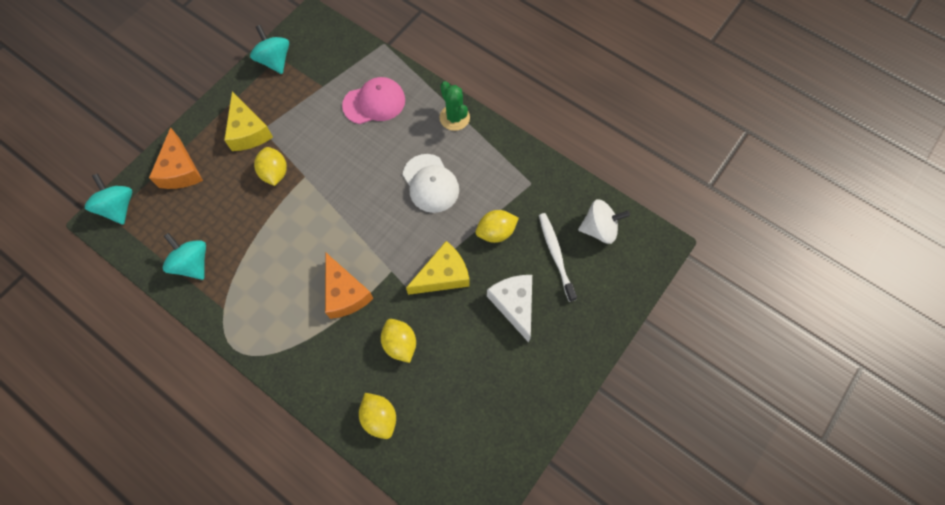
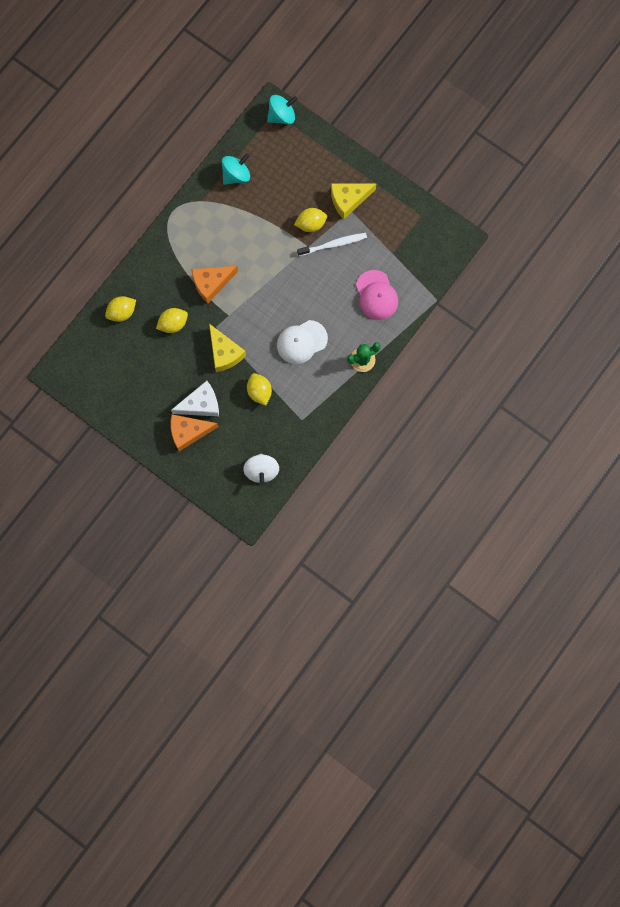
camera: 90 degrees right, 10 degrees up
(180, 170) = (313, 154): orange cheese -> orange cheese (188, 432)
(275, 61) = (417, 213): turquoise spinning top -> none
(556, 255) = (240, 436): white toothbrush -> white toothbrush (333, 244)

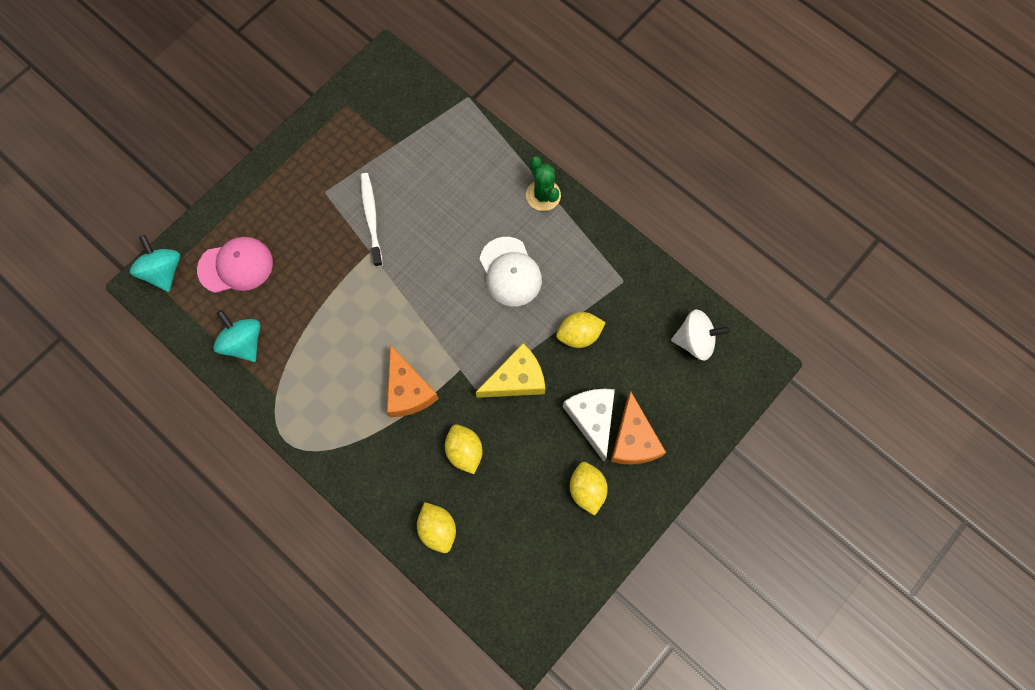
camera: 85 degrees left, 5 degrees down
(311, 224) = (336, 245): yellow lemon -> yellow lemon (587, 490)
(348, 200) = (309, 193): yellow cheese -> none
(376, 295) = (453, 169): pink cap -> pink cap (236, 266)

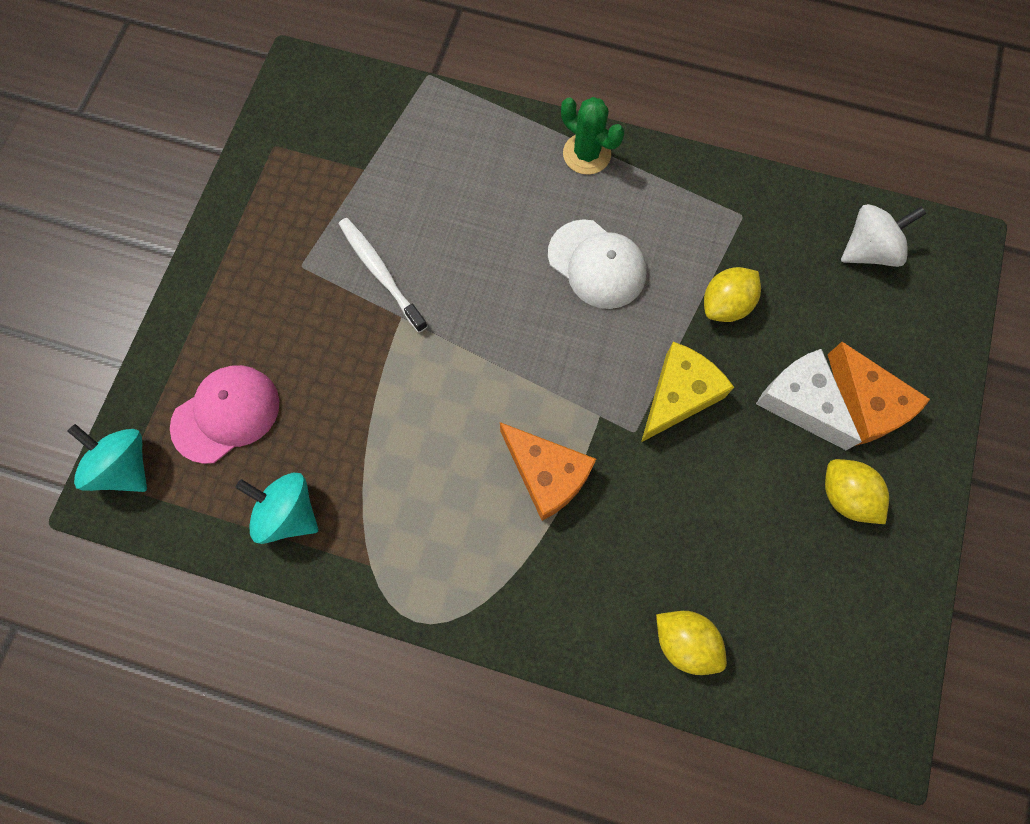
camera: 25 degrees left, 0 degrees up
(464, 451) = (663, 520): yellow lemon -> none

